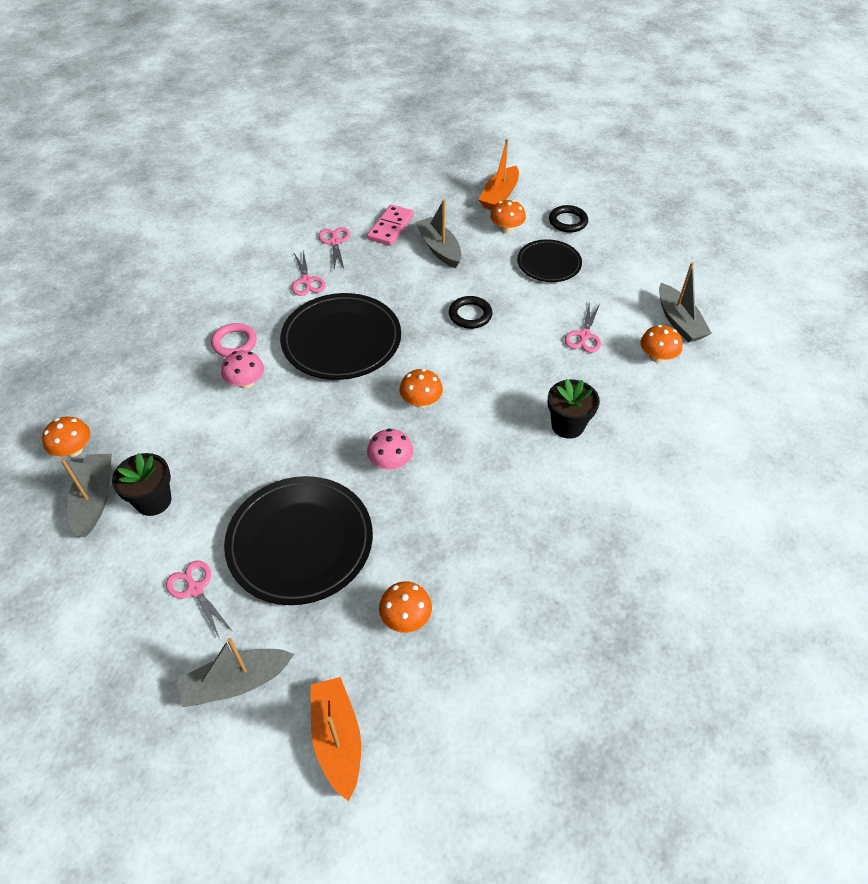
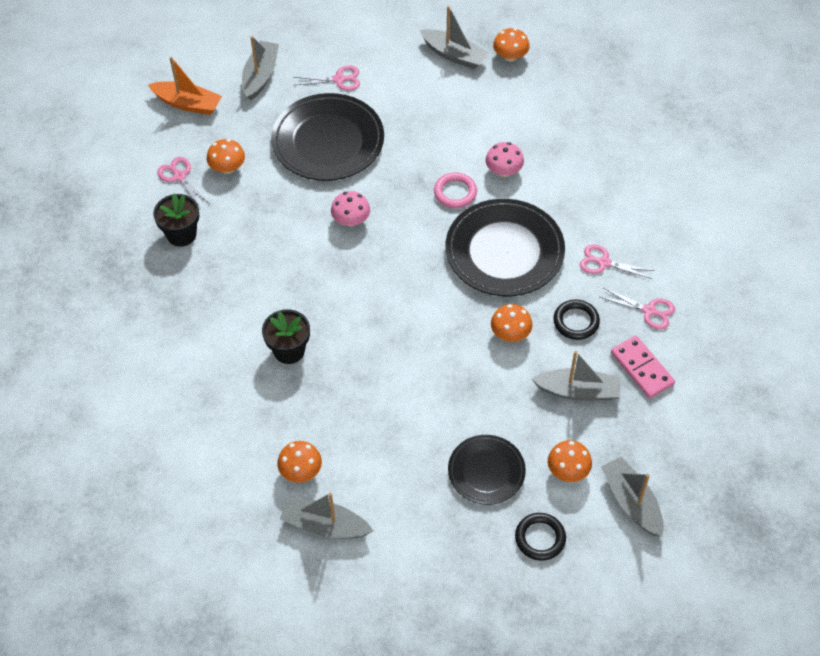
camera: 125 degrees right, 5 degrees up
(153, 501) = (428, 82): black flower pot -> black flower pot (181, 234)
(234, 343) = (556, 181): pink ring -> pink ring (455, 192)
(421, 401) = (393, 269): orange mushroom -> orange mushroom (510, 333)
(470, 315) = (465, 360): black ring -> black ring (576, 322)
(499, 196) = (631, 502): orange boat -> grey boat
(584, 335) = (370, 432): pink scissors -> pink scissors (179, 176)

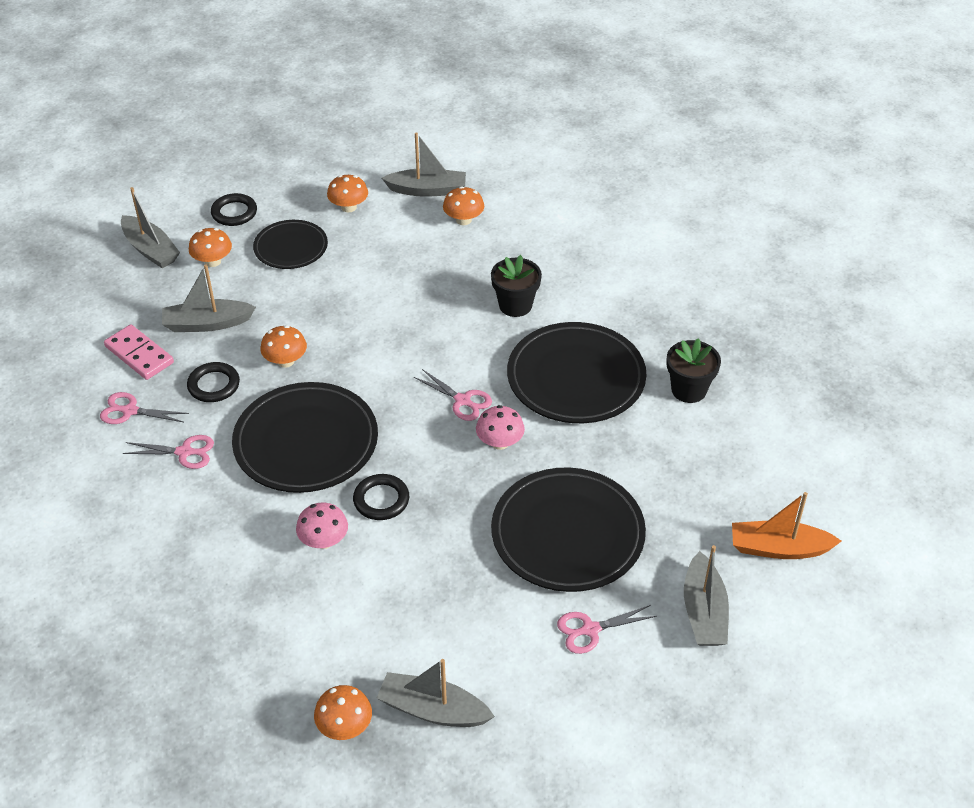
camera: 165 degrees right, 10 degrees down
(179, 176) = (730, 452): pink scissors -> pink scissors (462, 400)
(227, 168) = (678, 474): orange mushroom -> orange mushroom (349, 207)
(267, 264) = (576, 378): none -> black plate
(455, 192) = (381, 500): pink ring -> black ring

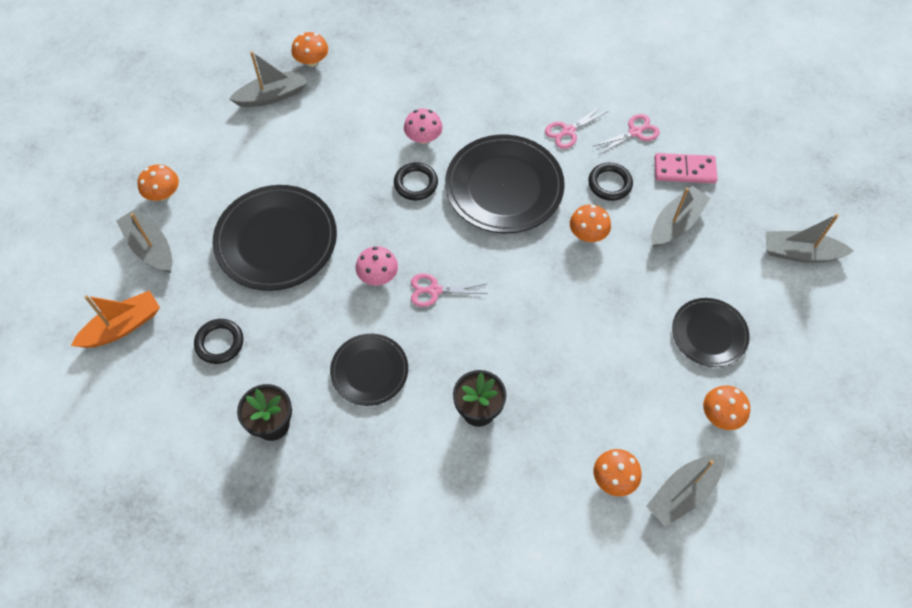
camera: 140 degrees right, 15 degrees up
(213, 261) = (745, 277): orange mushroom -> orange mushroom (163, 194)
(234, 213) = (795, 335): black ring -> black ring (219, 343)
(576, 378) = (369, 371): black plate -> black plate, size x0.59
(590, 629) = (216, 191): pink scissors -> none

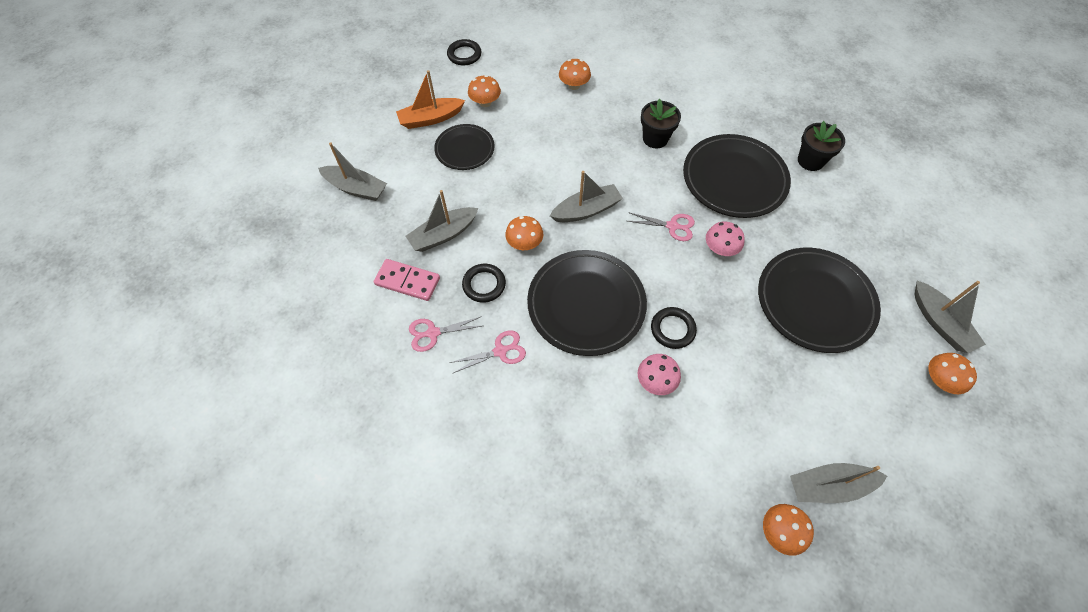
camera: 165 degrees left, 0 degrees up
(122, 326) = (948, 255): orange boat -> orange boat (430, 119)
(219, 343) = (859, 225): black ring -> black ring (464, 55)
(369, 371) = (734, 179): black plate -> black plate, size x1.70
(683, 492) = (532, 71): grey boat -> grey boat (586, 210)

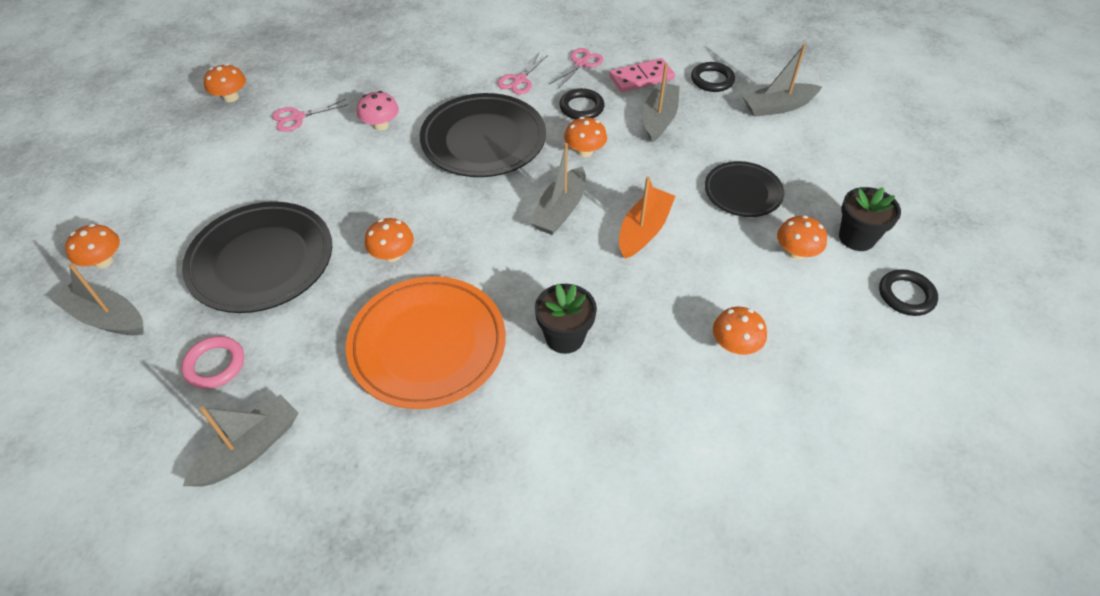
camera: 140 degrees right, 10 degrees down
(430, 119) = (818, 199): orange boat -> orange boat (643, 230)
(672, 226) = (460, 247): pink scissors -> pink scissors (298, 117)
(672, 329) = (392, 164): black ring -> black ring (712, 80)
(720, 249) = (392, 254): pink mushroom -> orange mushroom
(734, 179) = (427, 345): black plate -> orange plate
(810, 161) = (339, 441): black flower pot -> black flower pot (856, 238)
(829, 486) = (199, 137): grey boat -> grey boat (250, 449)
(869, 243) = (215, 365): none -> pink ring

